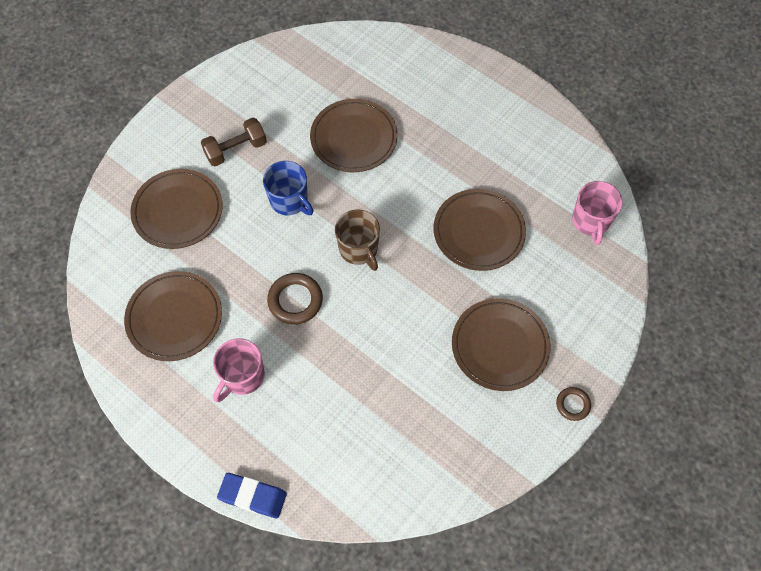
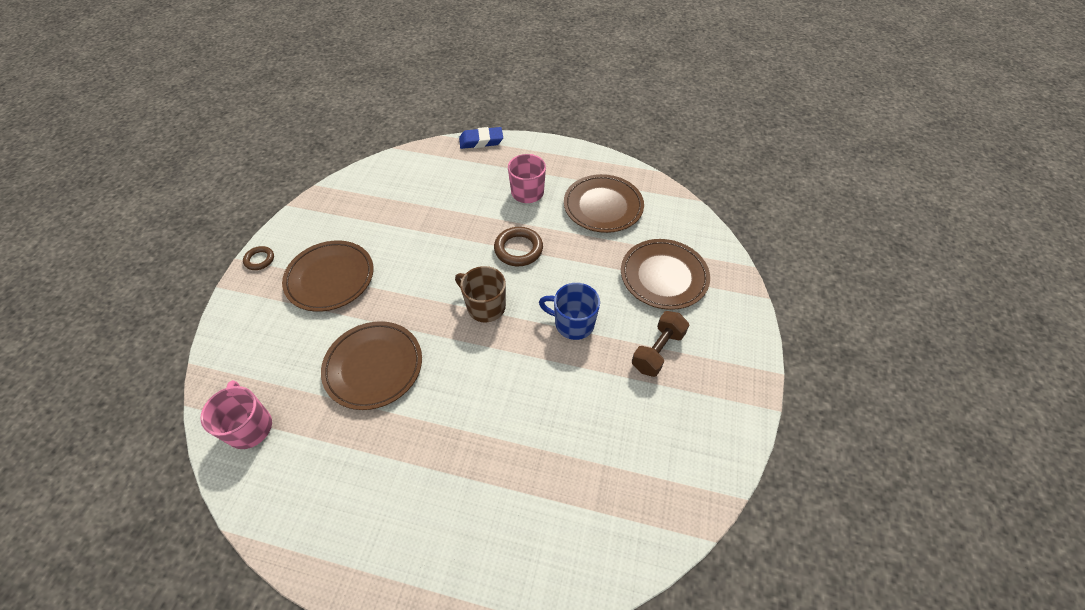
camera: 155 degrees right, 10 degrees down
(354, 138) = (547, 415): brown plate -> none

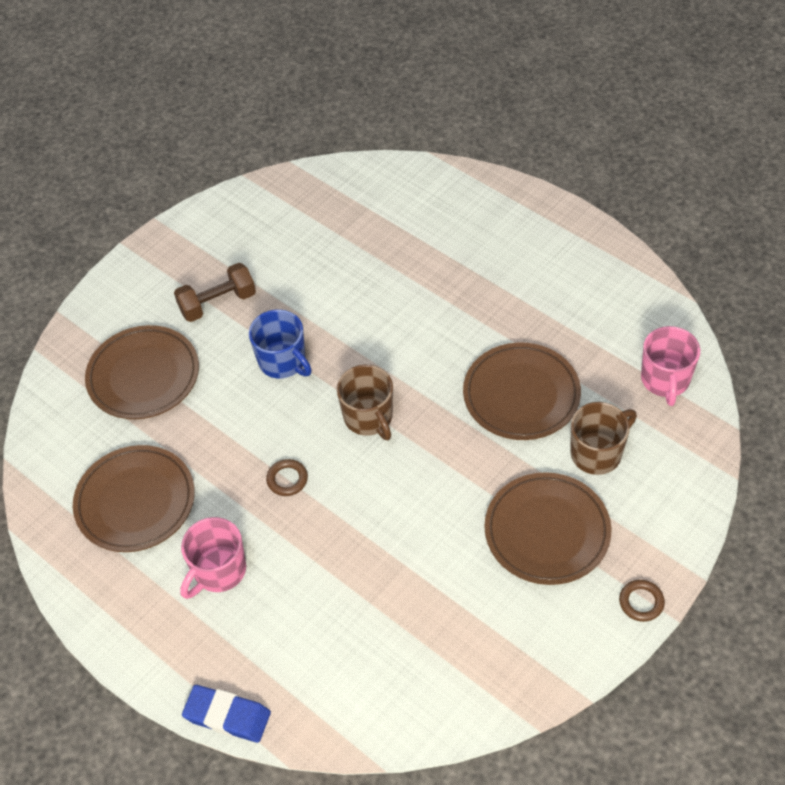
camera: 150 degrees left, 0 degrees up
(302, 343) = (597, 453): none -> brown mug
(518, 249) = (287, 479): brown ring -> brown ring, size x0.59

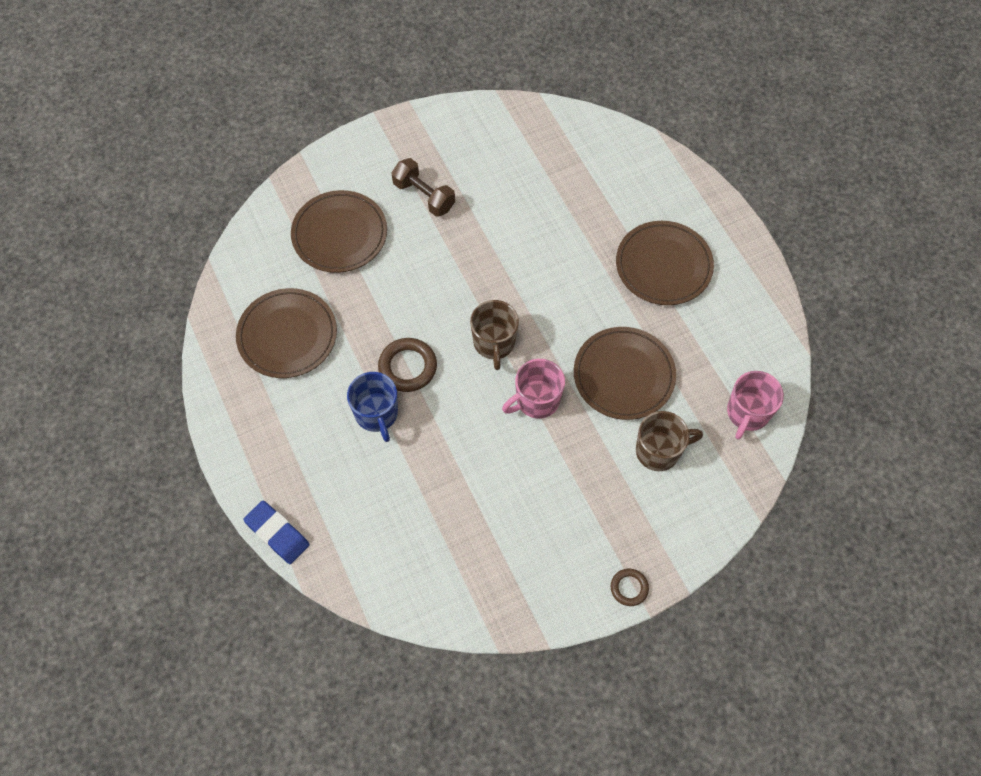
camera: 20 degrees right, 10 degrees up
(218, 303) = (424, 196): brown dumbbell -> brown dumbbell turned 45 degrees clockwise
(218, 571) = (322, 418): pink mug -> pink mug (536, 400)
(283, 362) = (451, 267): blue mug -> blue mug (377, 414)
(287, 479) = (408, 367): brown ring -> brown ring, size x1.68
(547, 531) = (585, 498): brown plate -> brown plate (663, 266)

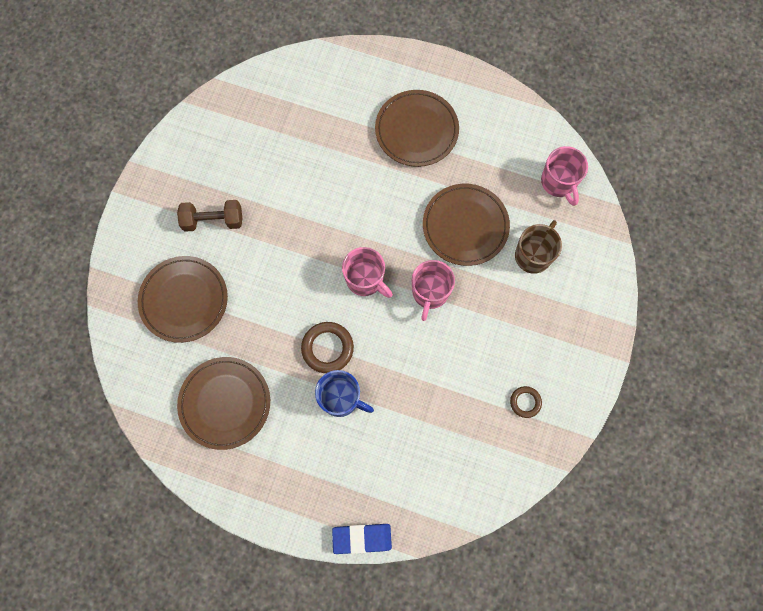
camera: 45 degrees left, 10 degrees up
(494, 343) = (365, 280): brown mug -> pink mug
(629, 588) = (600, 357): brown ring -> brown ring (525, 402)

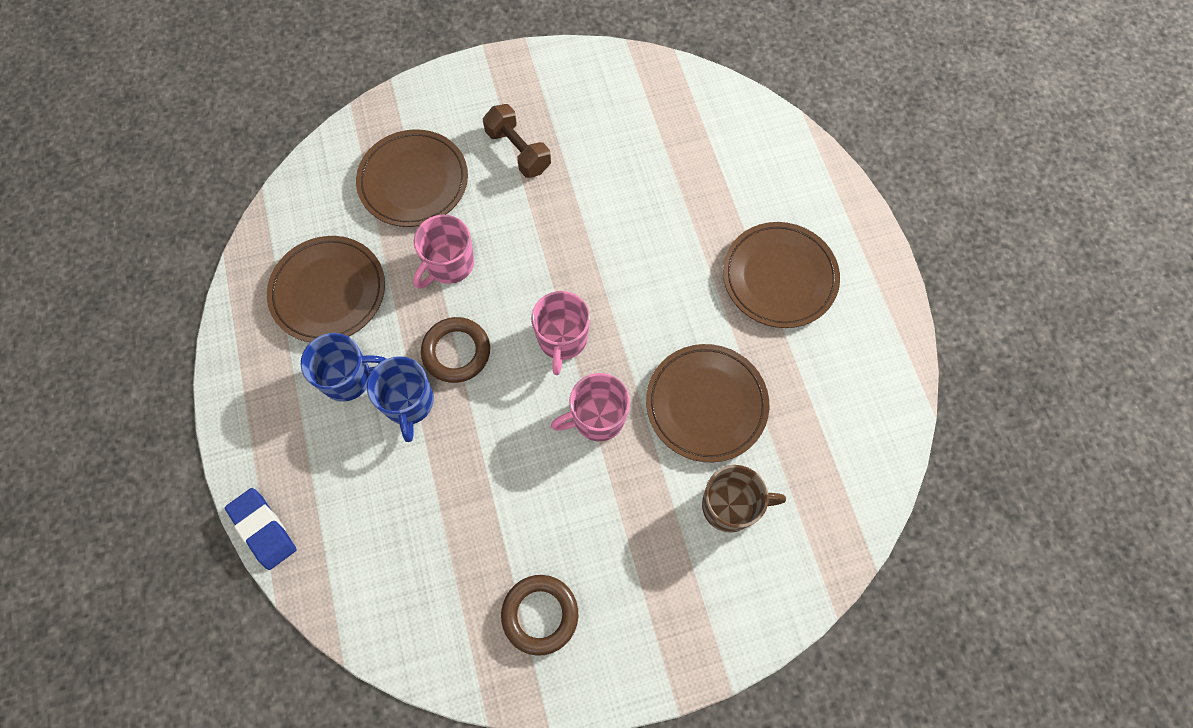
camera: 55 degrees right, 5 degrees down
(296, 426) = (348, 378): none -> blue mug
(525, 402) = (540, 614): brown ring -> brown ring, size x1.68
(559, 182) = (846, 476): pink mug -> pink mug (449, 264)

